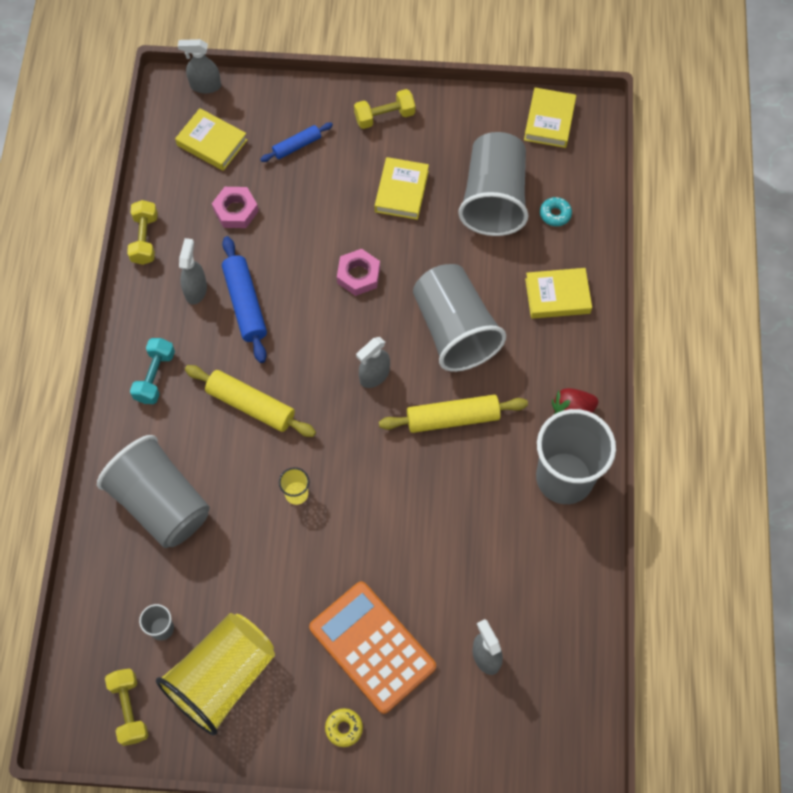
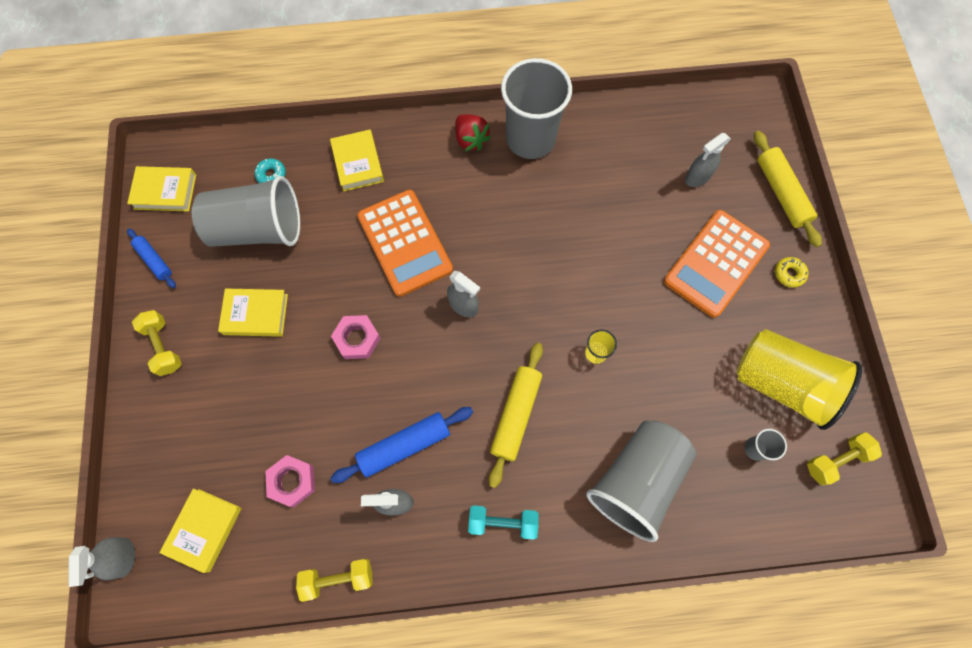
camera: 100 degrees left, 5 degrees up
(297, 146) = (204, 432): blue rolling pin -> blue rolling pin (154, 260)
(452, 418) = (493, 232): yellow rolling pin -> yellow rolling pin (781, 193)
(454, 330) = (405, 243): grey cup -> orange calculator

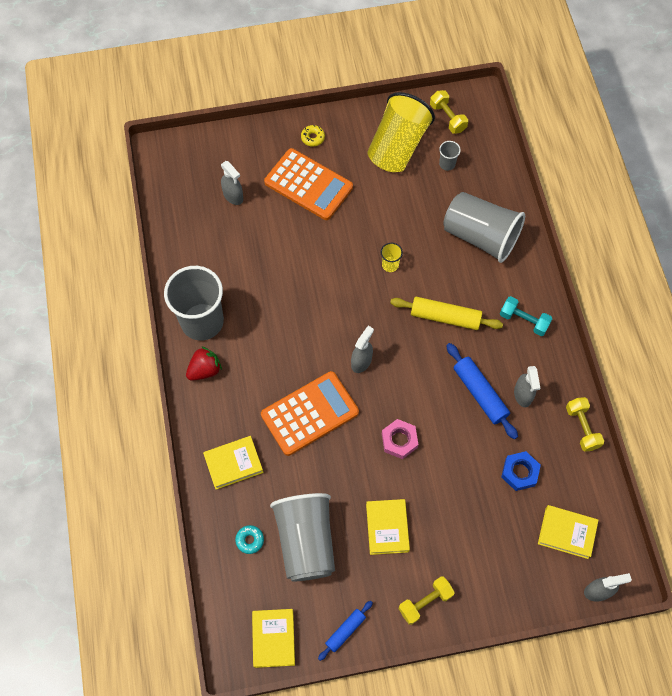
camera: 95 degrees left, 5 degrees down
(292, 481) = (519, 472): pink nut -> blue nut
(502, 522) = (524, 320): turquoise dumbbell -> turquoise dumbbell turned 60 degrees counterclockwise
(781, 193) = (244, 140): yellow rolling pin -> none

